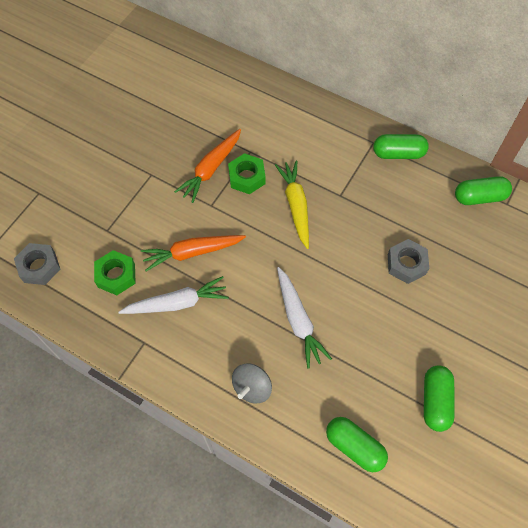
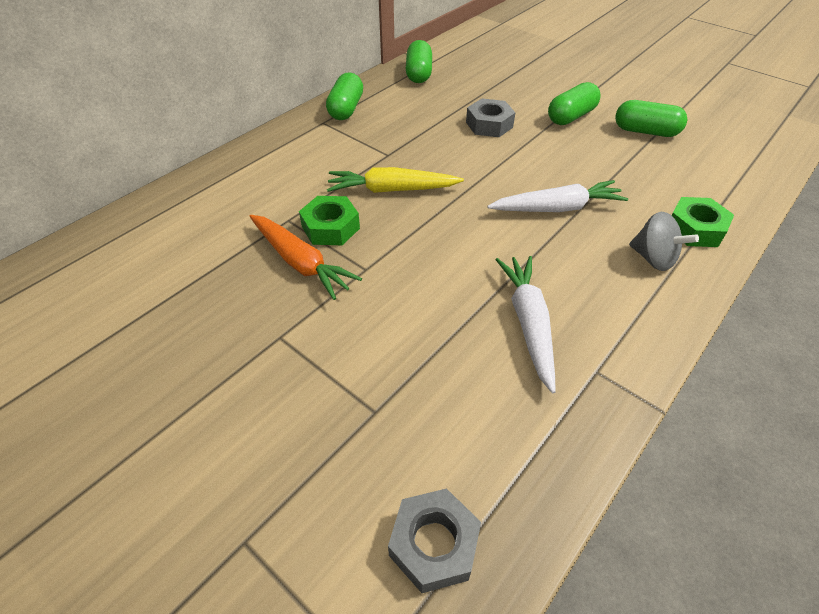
camera: 80 degrees left, 15 degrees down
(116, 275) = (471, 402): green nut -> green nut (695, 229)
(192, 252) = (443, 298): orange carrot -> none
(354, 446) = (708, 188): green capsule -> green capsule (571, 116)

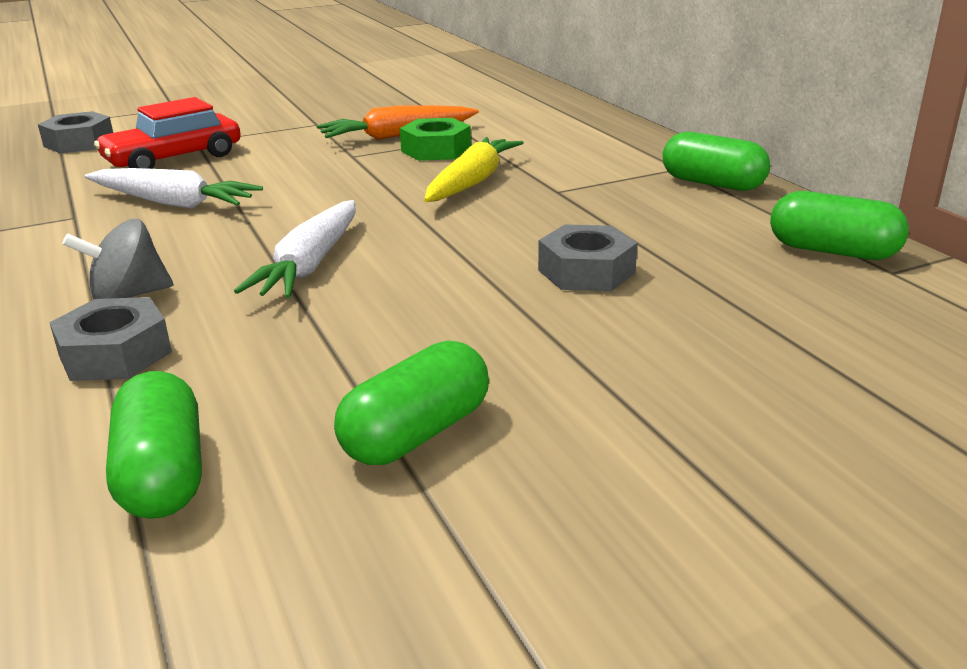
camera: 115 degrees right, 20 degrees down
(435, 395) = (173, 158): none -> red car
(571, 116) = (555, 360): green capsule -> green capsule (163, 475)
(695, 229) = (115, 354): green nut -> grey nut

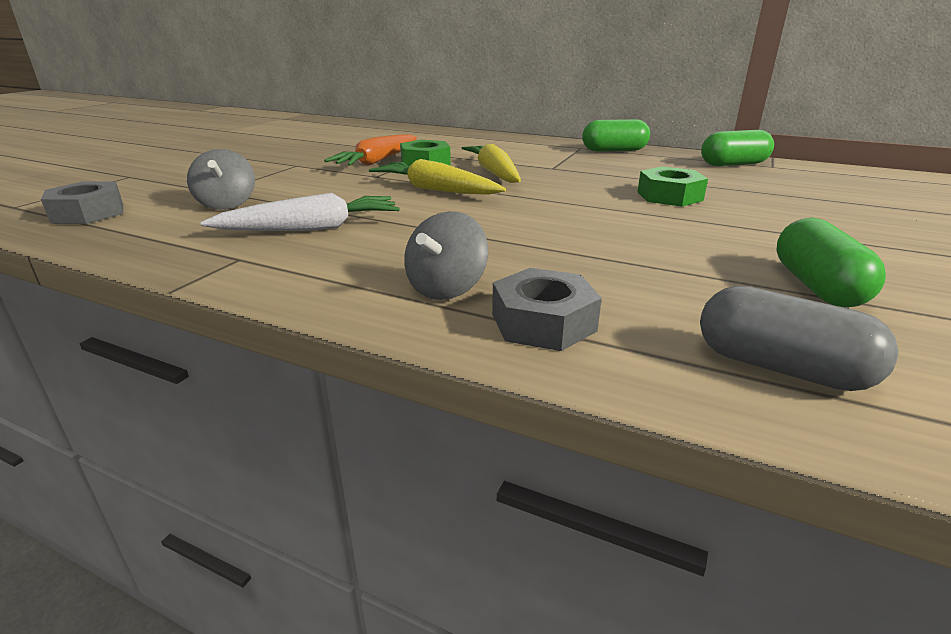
camera: 40 degrees left, 0 degrees up
(163, 475) = (781, 368): green capsule -> grey capsule
(173, 158) = (227, 204): red car -> grey spinning top
(310, 264) = (521, 233): white carrot -> none
(362, 189) = (435, 190): none -> yellow carrot
(586, 271) = (669, 196): grey nut -> green nut

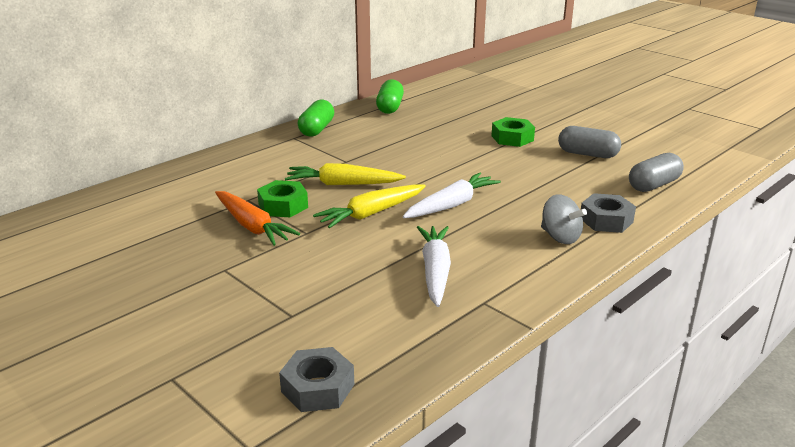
camera: 70 degrees left, 0 degrees up
(227, 204) = (343, 308): grey spinning top -> none
(491, 218) = (451, 205): none -> white carrot
(669, 196) = (444, 144): green nut -> green nut (512, 138)
(817, 286) = (587, 154): green capsule -> grey capsule

